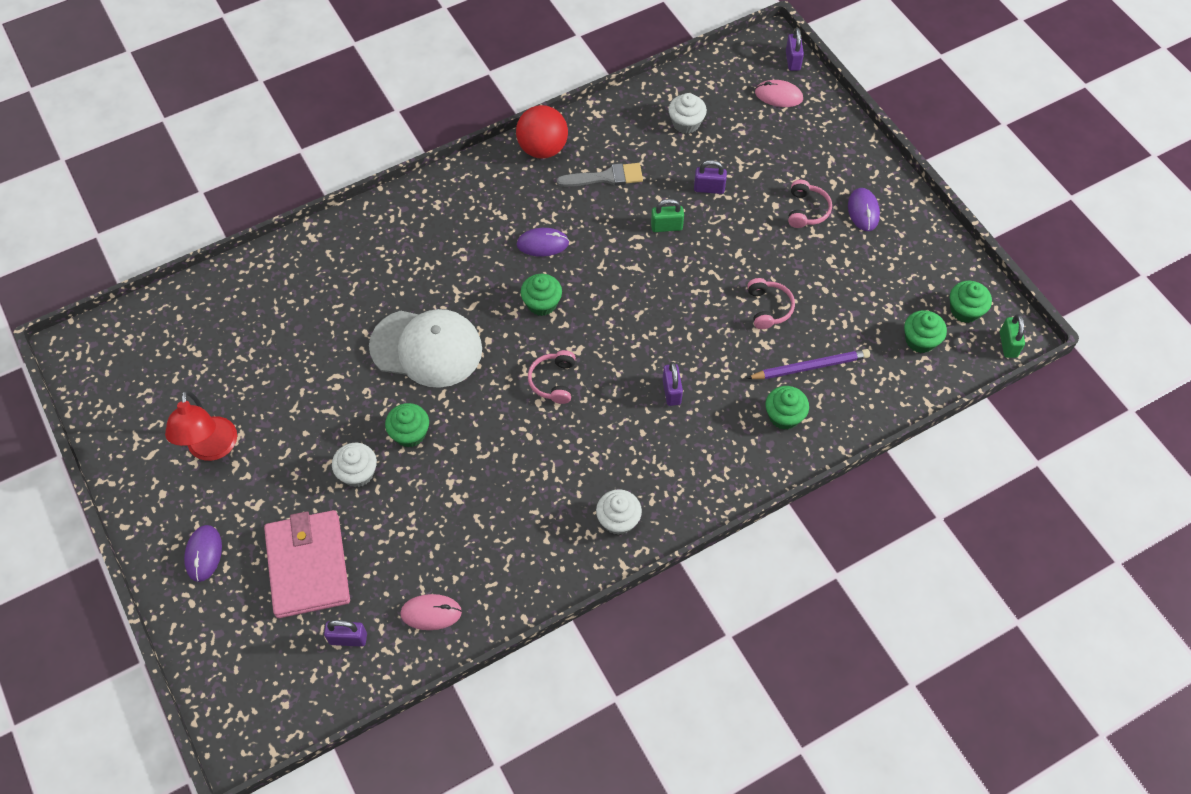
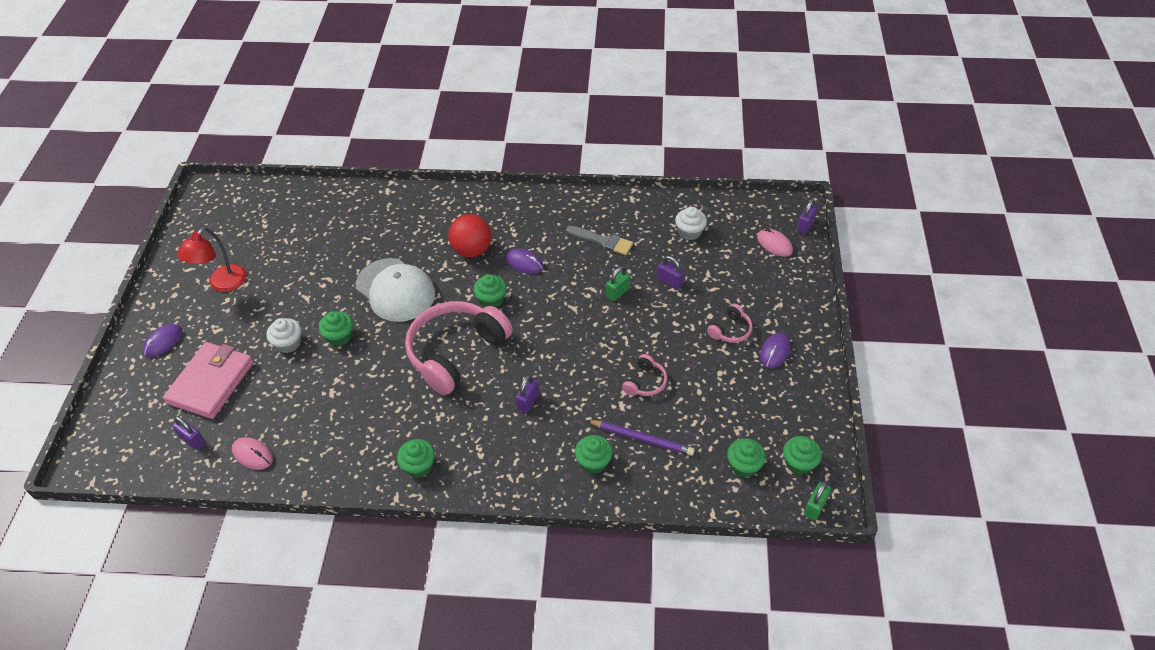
camera: 35 degrees right, 10 degrees down
(542, 148) = (576, 204): red ball -> red ball (472, 250)
(553, 381) = (456, 352): pink headphones -> pink headphones, size x2.31
(618, 520) = (418, 466): white cupcake -> green cupcake
(666, 227) = (618, 292): green padlock -> green padlock turned 75 degrees counterclockwise

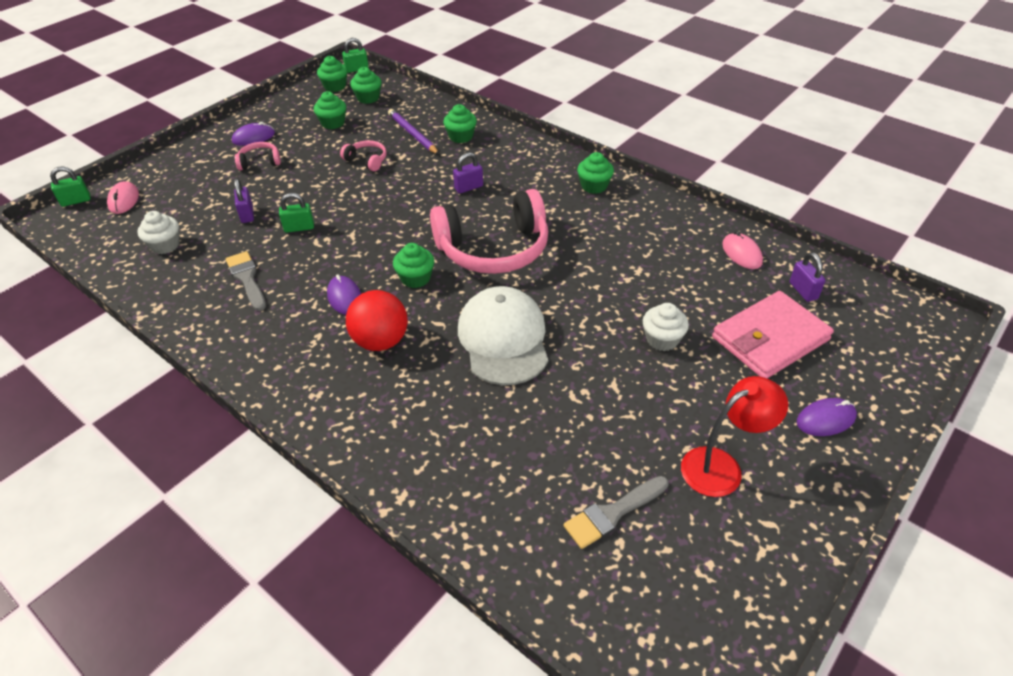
camera: 145 degrees left, 5 degrees down
(274, 234) = (612, 513): none -> grey brush
(339, 336) = (600, 319): green cupcake -> green cupcake (333, 123)
(645, 382) = (367, 161): pink headphones -> pink headphones turned 60 degrees clockwise
(805, 226) = (76, 201): purple padlock -> green padlock

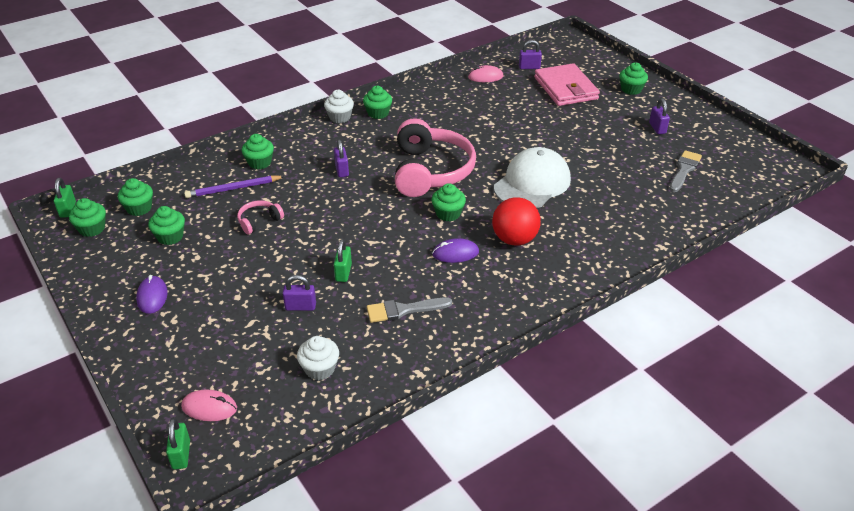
camera: 75 degrees left, 5 degrees down
(260, 162) = (207, 294): pink headphones -> none
(503, 339) = (532, 183): white cap -> white cap turned 120 degrees clockwise
(612, 513) = (684, 170): grey brush -> grey brush turned 135 degrees counterclockwise
(662, 339) = (554, 123): white cupcake -> white cupcake (340, 117)
(721, 466) = (657, 128): red lamp -> purple padlock
(825, 419) = (631, 89): purple mouse -> green cupcake

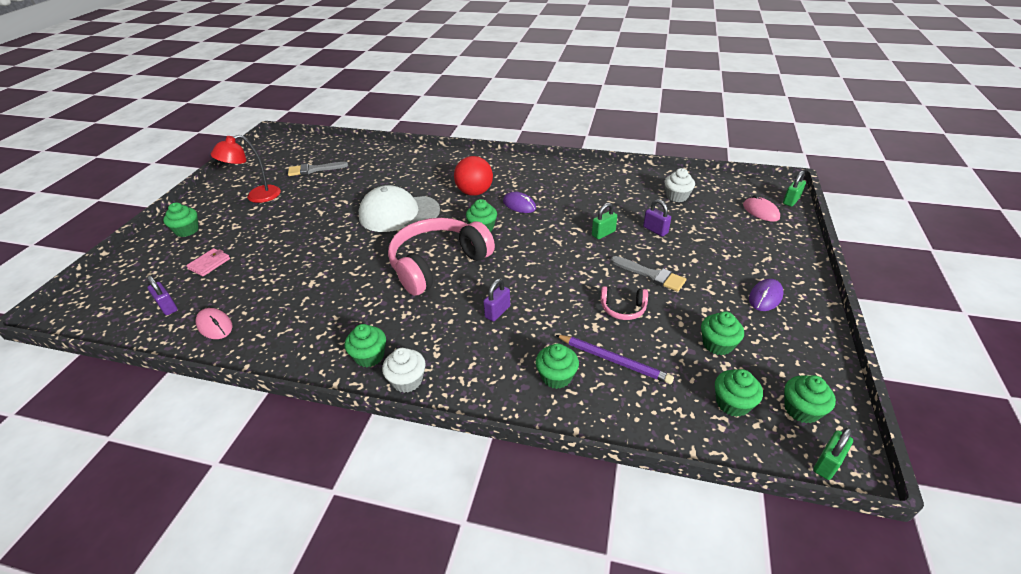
camera: 130 degrees left, 0 degrees up
(403, 310) = (594, 196): grey brush -> grey brush (651, 275)
(565, 88) = (209, 264): pink wallet -> pink wallet, size x0.46
(657, 128) = (257, 197): purple padlock -> red lamp

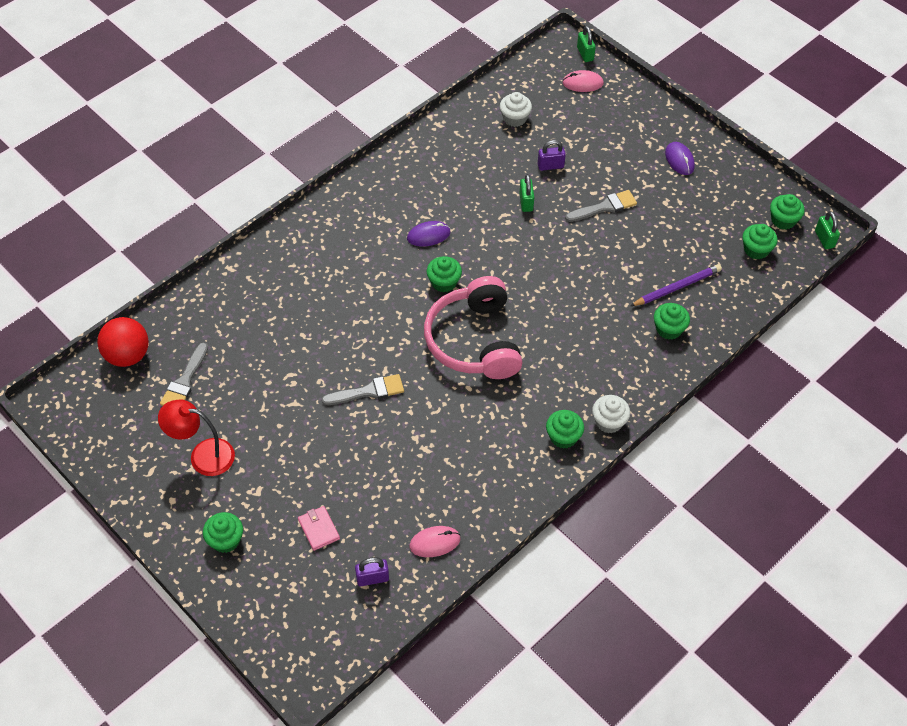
camera: 60 degrees left, 15 degrees up
(257, 197) = (203, 455): red lamp -> red lamp turned 105 degrees clockwise
(351, 236) = (368, 391): none -> grey brush
(399, 213) = (359, 337): white cap -> none
(474, 192) = (374, 258): red ball -> red ball (128, 355)
(497, 312) = (573, 329): purple padlock -> none
(623, 308) = (629, 249): pink headphones -> none
(717, 344) = (703, 220): green cupcake -> none

